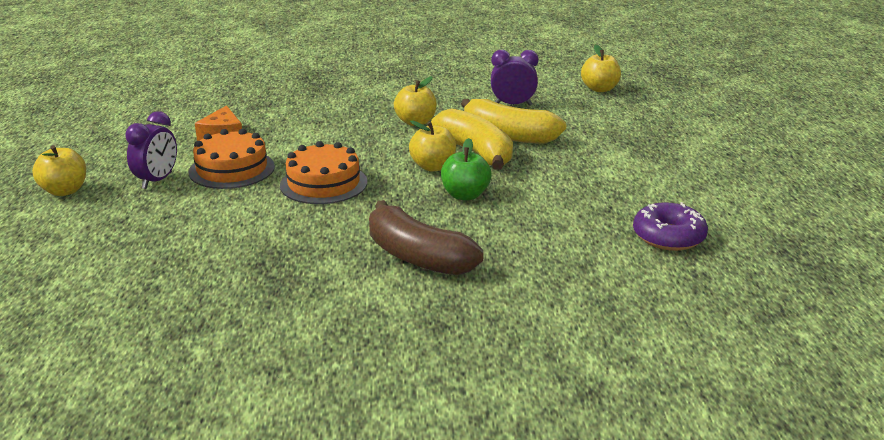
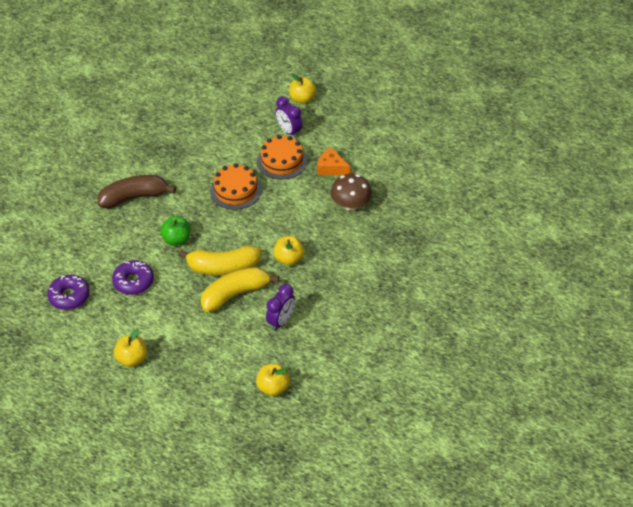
camera: 120 degrees right, 20 degrees up
(285, 112) = (350, 204): none -> brown mushroom
(433, 167) = (220, 241): yellow apple -> yellow apple (132, 359)
(576, 200) = (133, 282): none -> purple donut

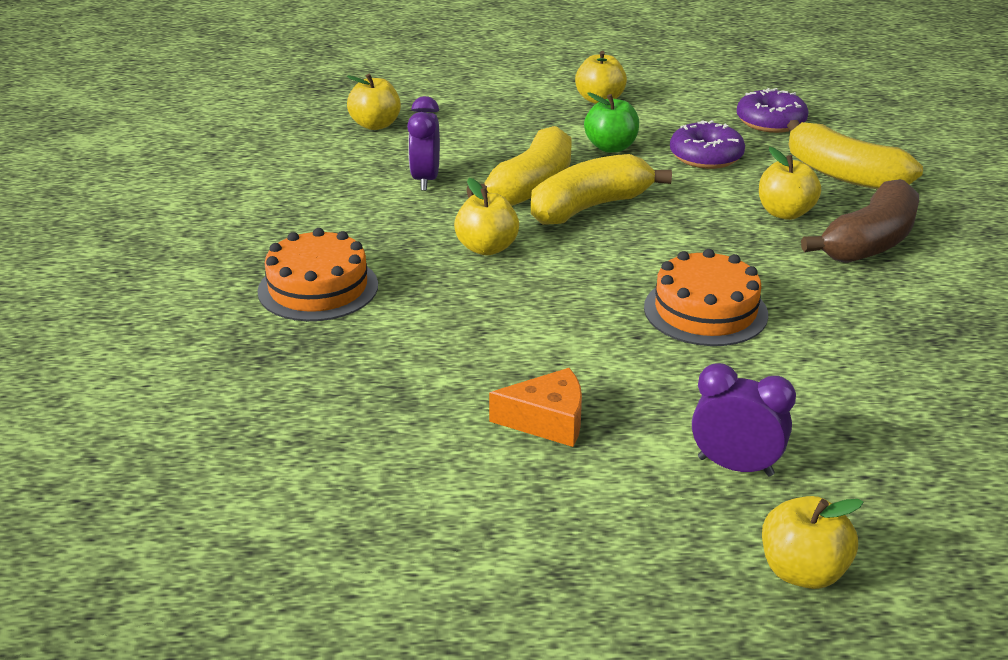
camera: 150 degrees right, 15 degrees down
(89, 241) = (843, 175): none -> yellow banana
(145, 228) = (785, 213): none -> yellow apple
(176, 239) = (712, 215): green apple -> green apple (611, 147)
(282, 161) = (676, 395): orange cake -> orange cake (318, 288)
(350, 204) = (439, 365): brown mushroom -> none

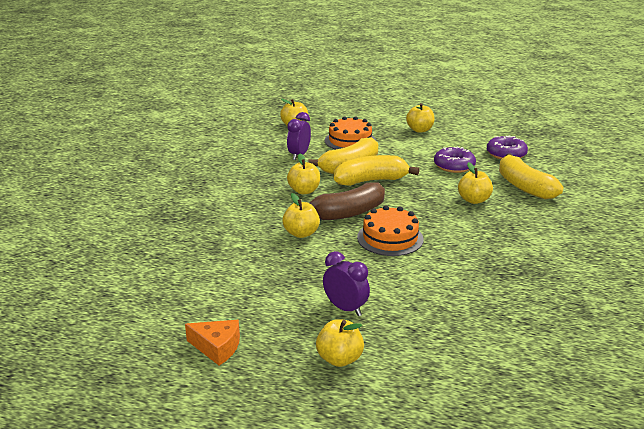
camera: 20 degrees right, 5 degrees down
(318, 288) = (211, 195): orange cake -> orange cake (350, 141)
(545, 333) = (301, 233): none -> yellow apple
(547, 420) = (272, 271): orange cheese -> orange cheese (217, 347)
(611, 147) = (406, 154): green apple -> none
(870, 242) = (508, 222): brown banana -> brown banana (348, 213)

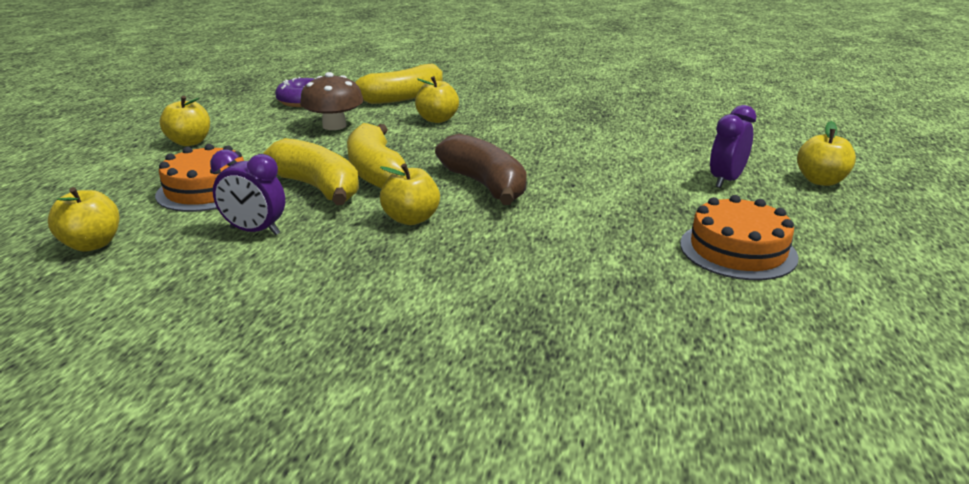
camera: 95 degrees left, 0 degrees up
(217, 347) = (879, 250): orange cheese -> none
(301, 233) = (557, 214): yellow apple -> none
(390, 238) = (549, 160): orange cake -> orange cake (737, 250)
(454, 166) = (334, 126): purple donut -> brown mushroom

